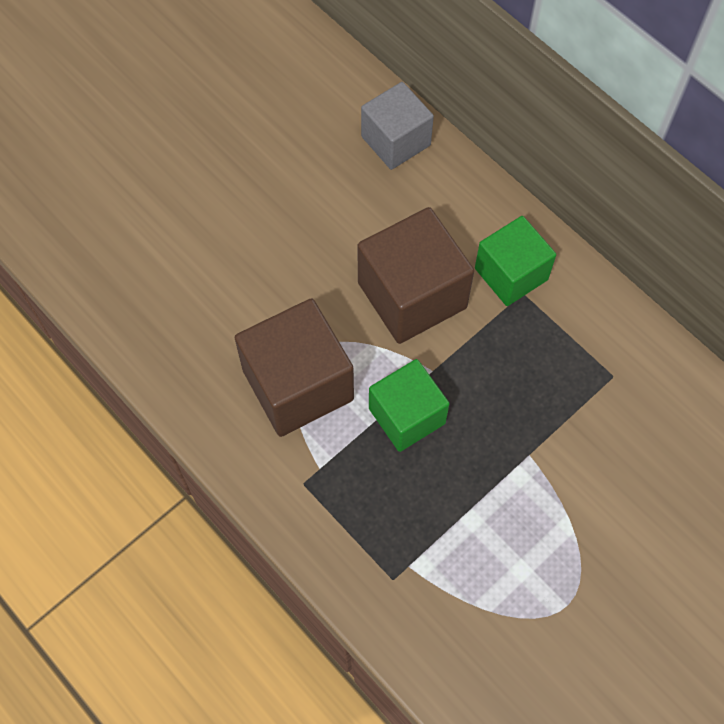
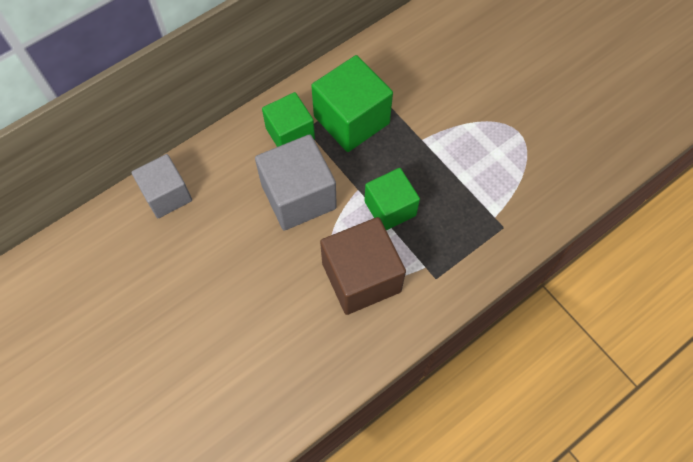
camera: 85 degrees left, 0 degrees up
(412, 295) = (298, 196): brown cube -> grey cube
(548, 353) = (351, 120): none -> green cube

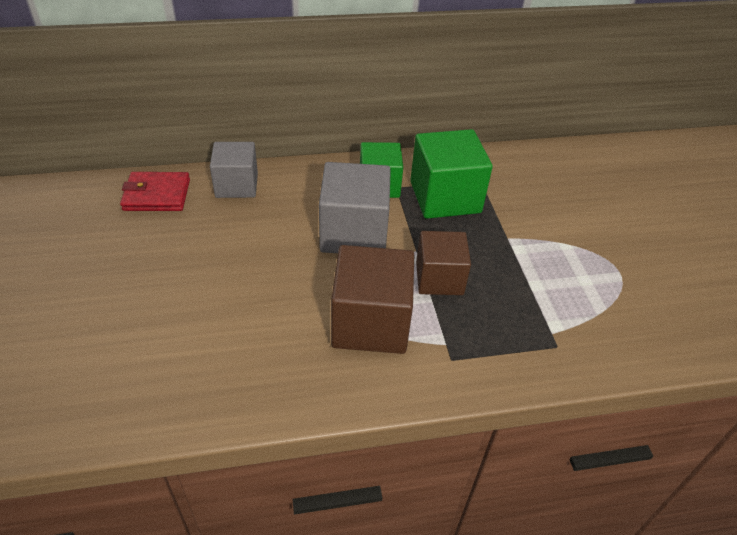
camera: 25 degrees right, 20 degrees down
(103, 241) = (157, 195): none -> red wallet
(390, 208) = (439, 278): green cube -> brown cube

